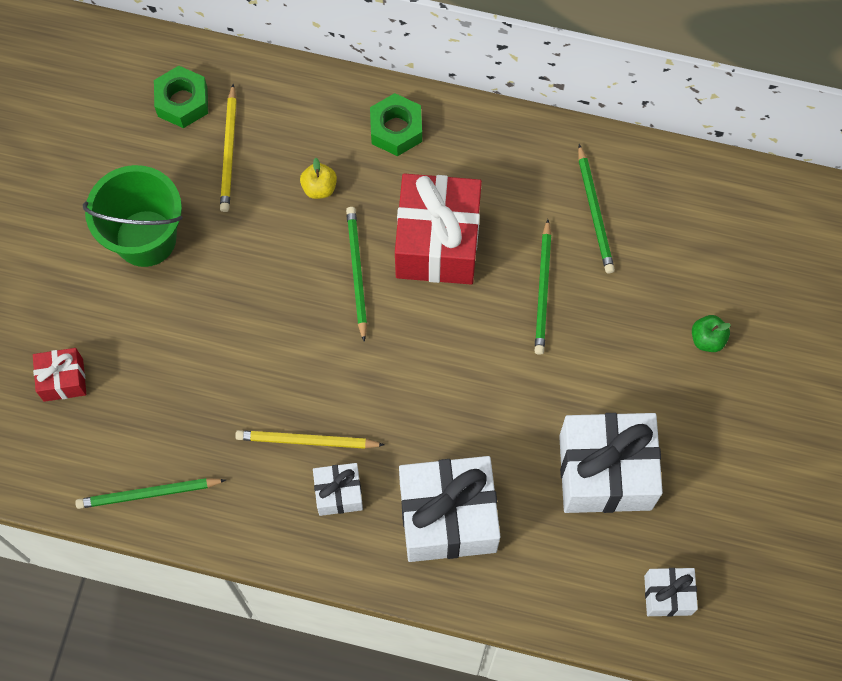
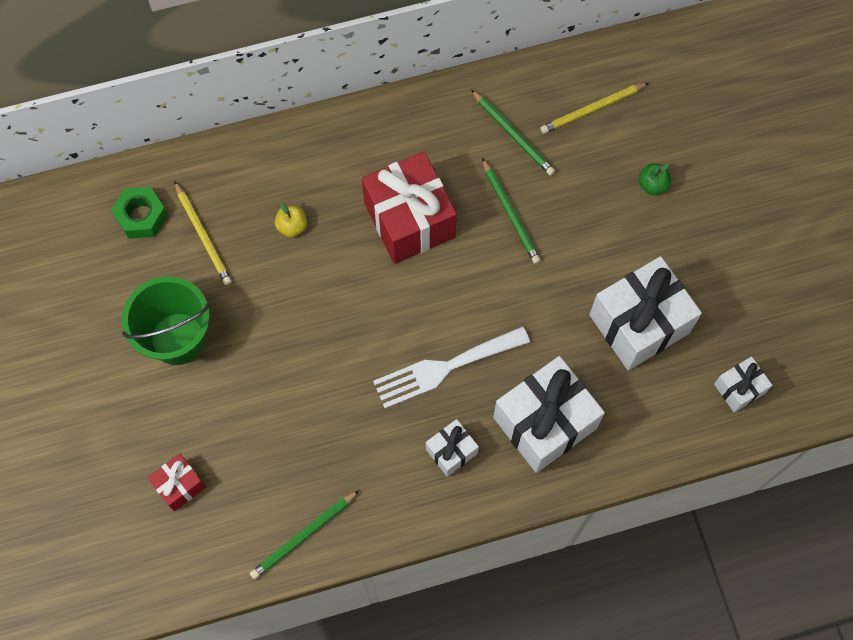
camera: 30 degrees left, 0 degrees up
(306, 441) = (402, 425): yellow pencil -> yellow pencil (592, 109)
(356, 272) = (361, 275): green pencil -> none
(382, 408) = (445, 368): none -> white fork
(396, 129) = (324, 151): green nut -> none

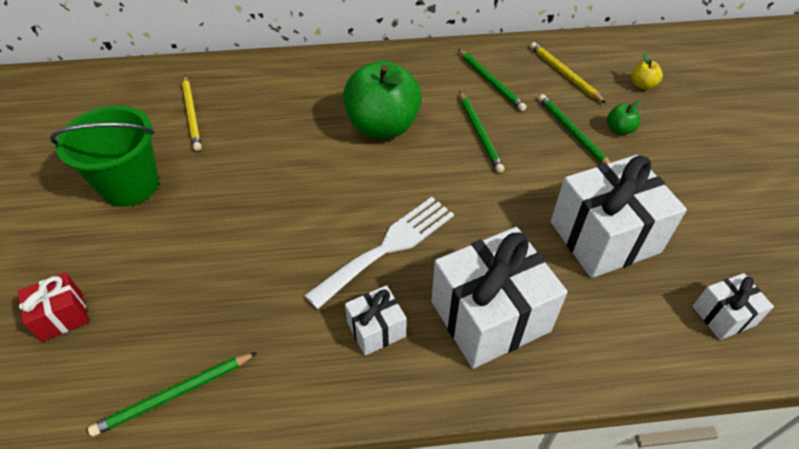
camera: 10 degrees right, 20 degrees down
(141, 216) = (145, 96): green nut -> none
(292, 226) = (274, 118): yellow apple -> yellow apple (642, 85)
(409, 220) = (382, 126): red gift -> green apple
(445, 368) = (388, 247): white fork -> white fork turned 150 degrees clockwise
(592, 109) = (564, 74): yellow pencil -> yellow pencil turned 75 degrees clockwise
(605, 197) = (572, 133): none -> green pencil

